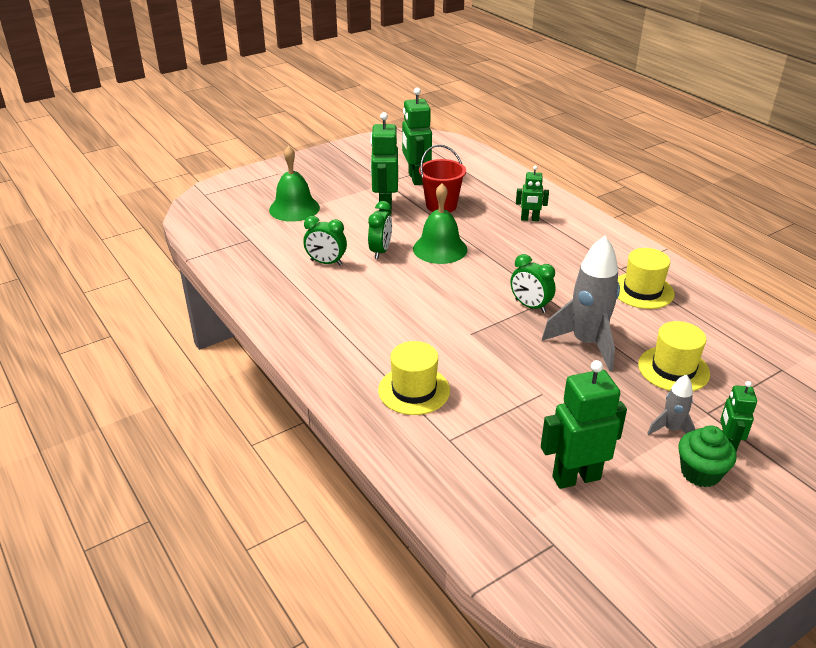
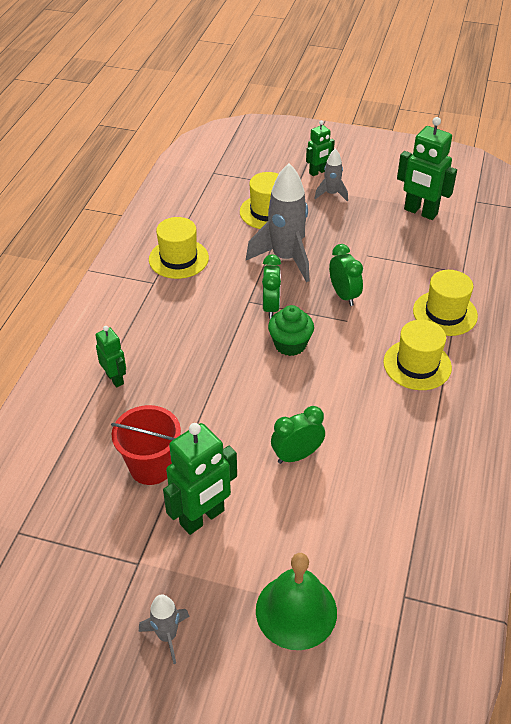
camera: 130 degrees left, 10 degrees up
(326, 263) = (364, 484): green clock -> green clock (344, 295)
(337, 175) = (167, 636): none -> grey rocket
(382, 339) = (417, 365): none -> yellow hat
(416, 178) = (100, 537): green robot -> none
(440, 249) = (243, 413): green bell -> none
(700, 473) = (355, 174): green cupcake -> green cupcake (290, 344)

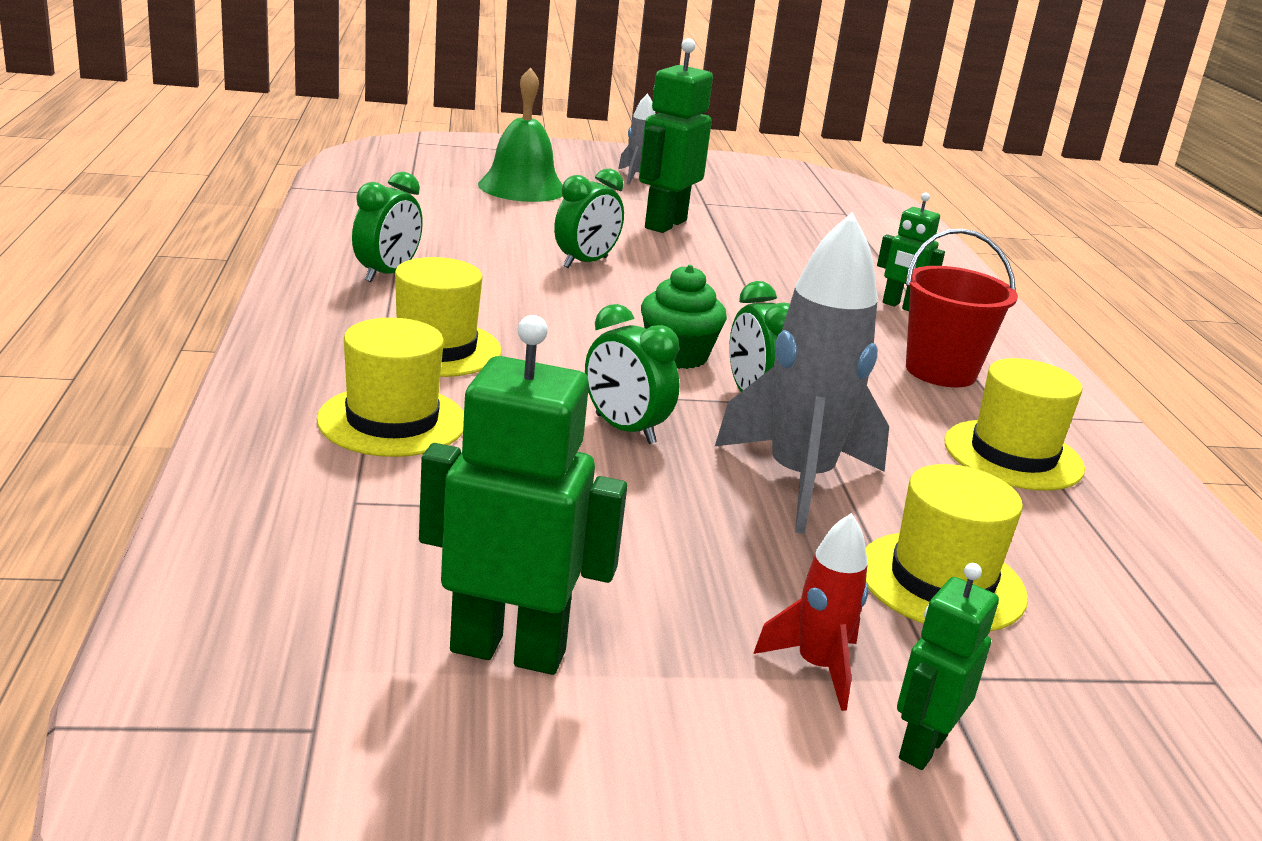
camera: 155 degrees right, 20 degrees down
(151, 467) = (760, 249): red bucket -> red bucket (940, 371)
(331, 194) = (816, 667): grey rocket -> red rocket
(435, 450) = (387, 274): none -> green clock

